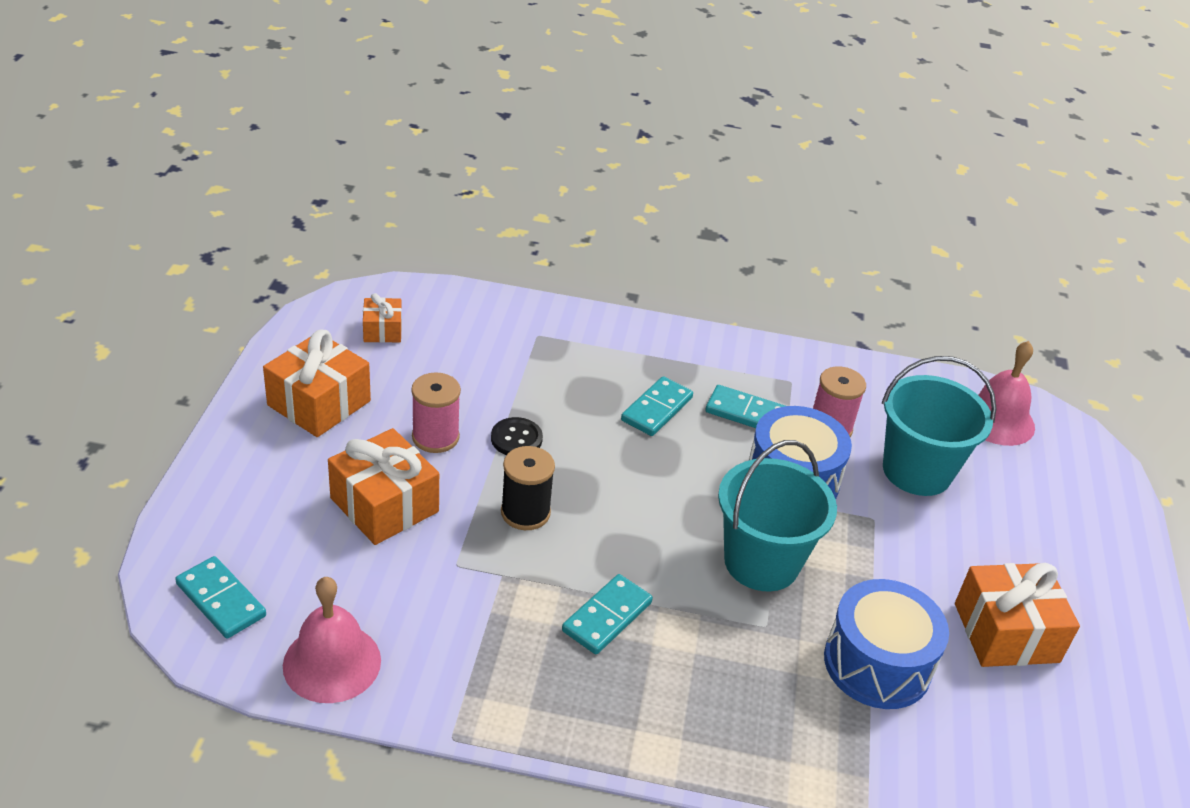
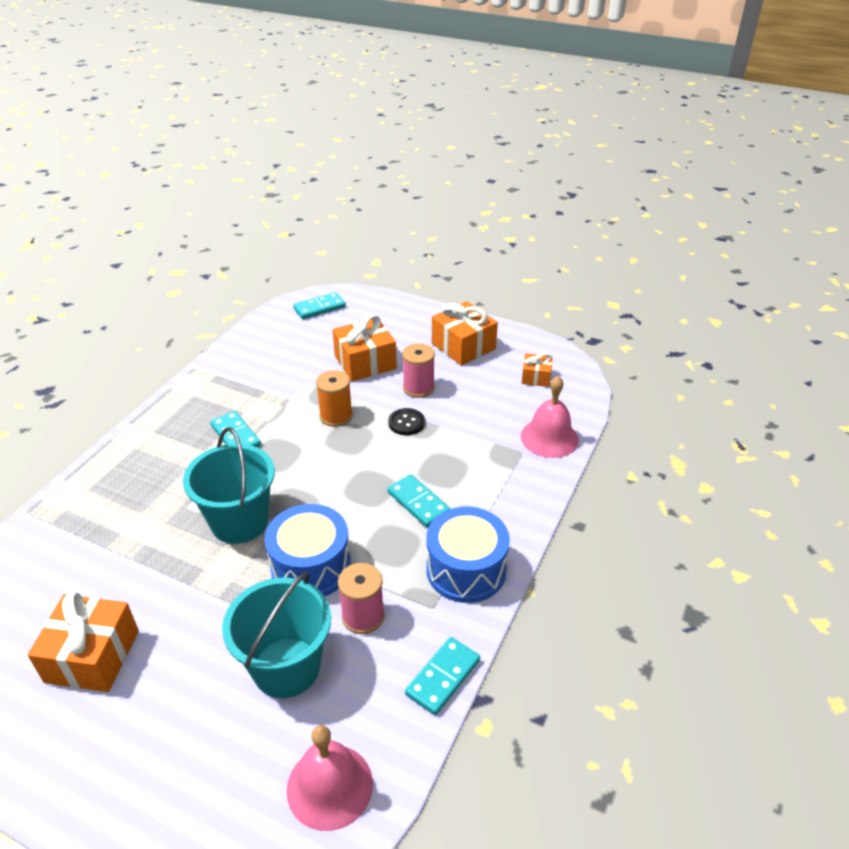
camera: 110 degrees right, 0 degrees up
(332, 662) = (262, 336): pink bell -> pink bell (549, 437)
(525, 512) = (336, 416): black spool -> orange spool
(746, 413) = (399, 560): turquoise domino -> turquoise domino (443, 677)
(877, 664) = (121, 558): blue drum -> blue drum (466, 569)

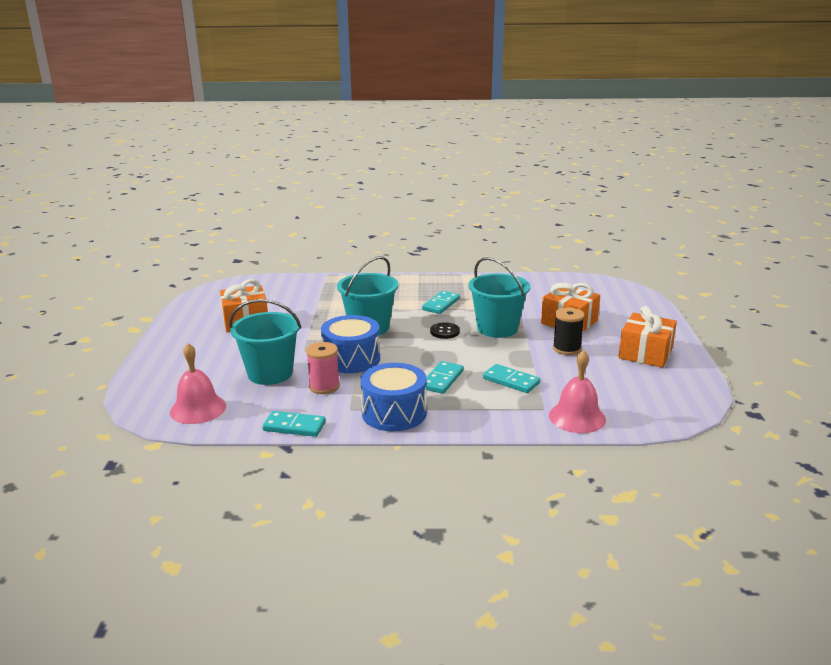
camera: 65 degrees right, 15 degrees down
(319, 308) = (609, 290): turquoise domino -> turquoise domino (511, 381)
(336, 416) = (497, 328): orange spool -> turquoise bucket
(406, 423) = (521, 354): black button -> black button (444, 332)
(418, 388) = (566, 349): pink spool -> black spool
(536, 377) = (650, 394): orange gift -> none

